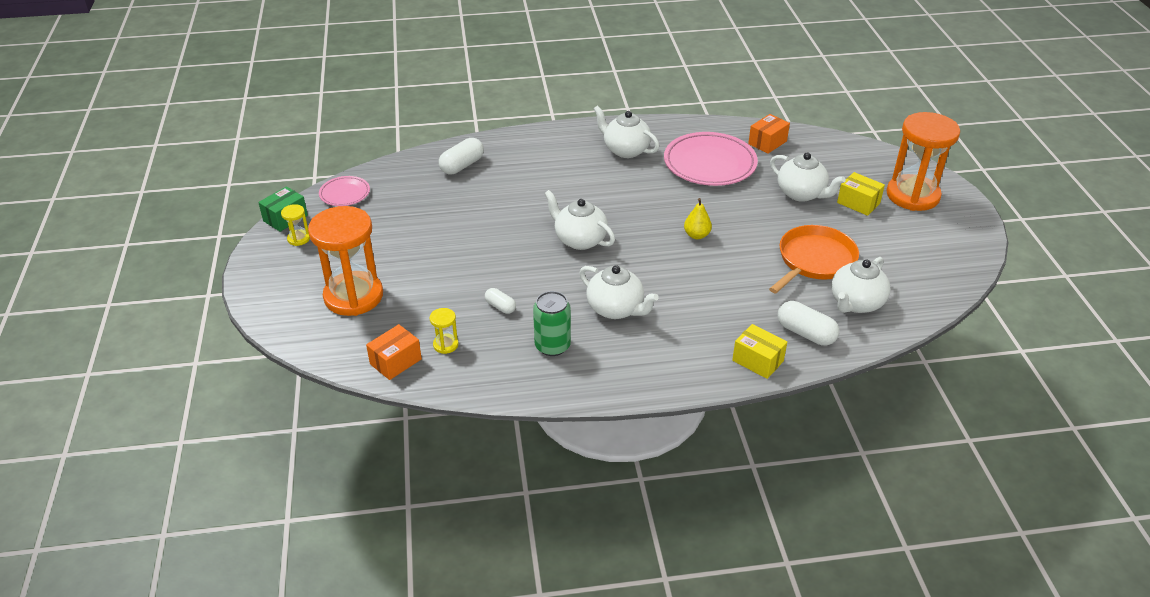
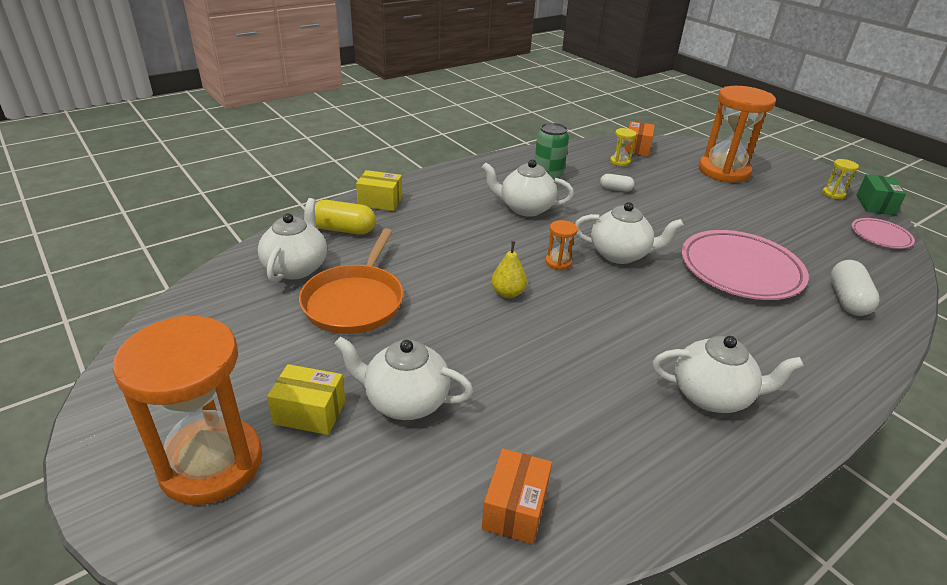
camera: 150 degrees right, 5 degrees down
(636, 247) = (558, 262): none -> orange hourglass
(709, 164) = (574, 413): pink plate -> pink plate (740, 270)
(805, 333) = (344, 229): white capsule -> yellow capsule

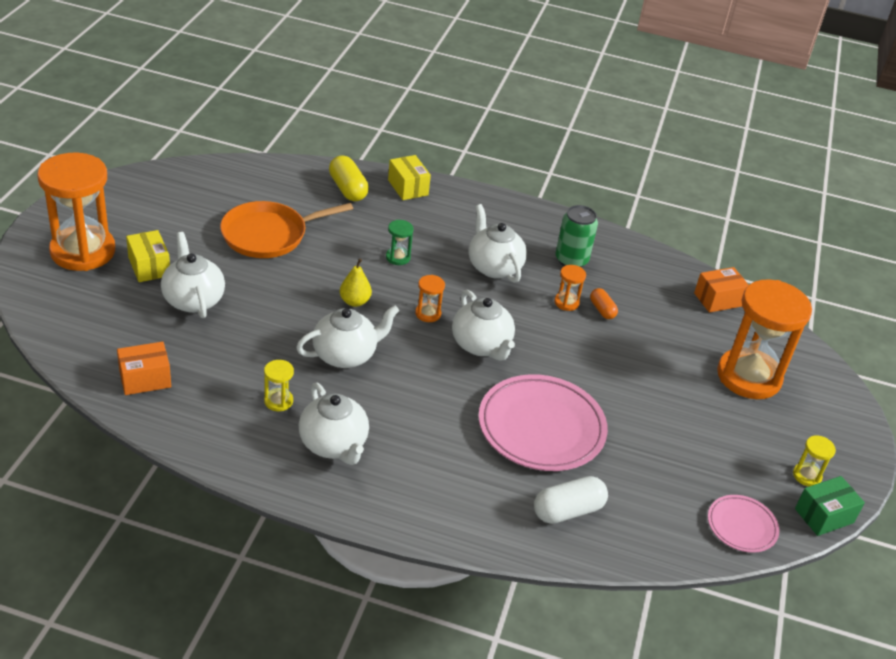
camera: 50 degrees right, 5 degrees up
(296, 267) = (278, 191): white teapot -> white teapot (346, 355)
(468, 245) = (398, 257): none -> green hourglass
(596, 198) = (566, 302): none -> orange hourglass
(615, 189) = (602, 310): white capsule -> orange capsule
(620, 162) = (668, 296): yellow hourglass -> yellow hourglass (278, 401)

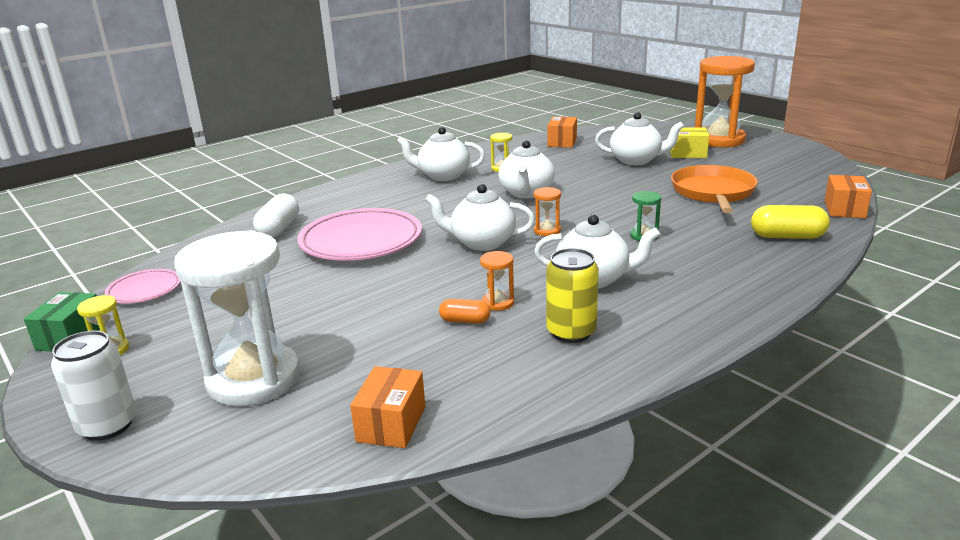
camera: 130 degrees right, 15 degrees down
(269, 166) = (844, 209): none -> orange box
(355, 301) = (590, 207): yellow pear -> none
(408, 187) = (783, 268): yellow box -> none
(571, 260) = (571, 332): green can -> yellow can
(748, 377) = (254, 379): orange hourglass -> white hourglass
(842, 414) = (108, 425): none -> white can

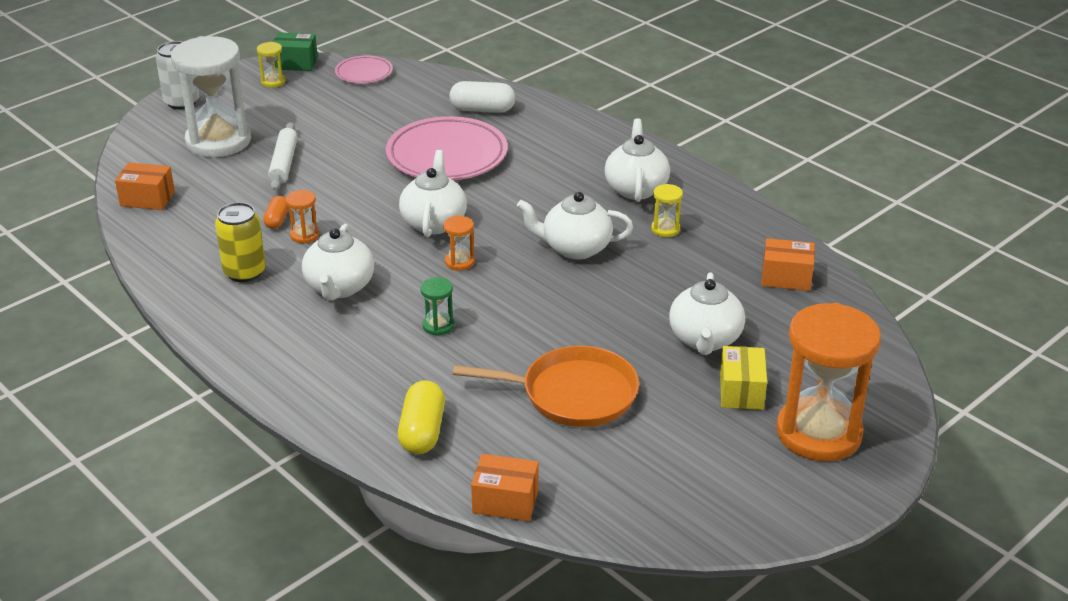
camera: 85 degrees right, 10 degrees up
(337, 326) = (284, 163): none -> white rolling pin

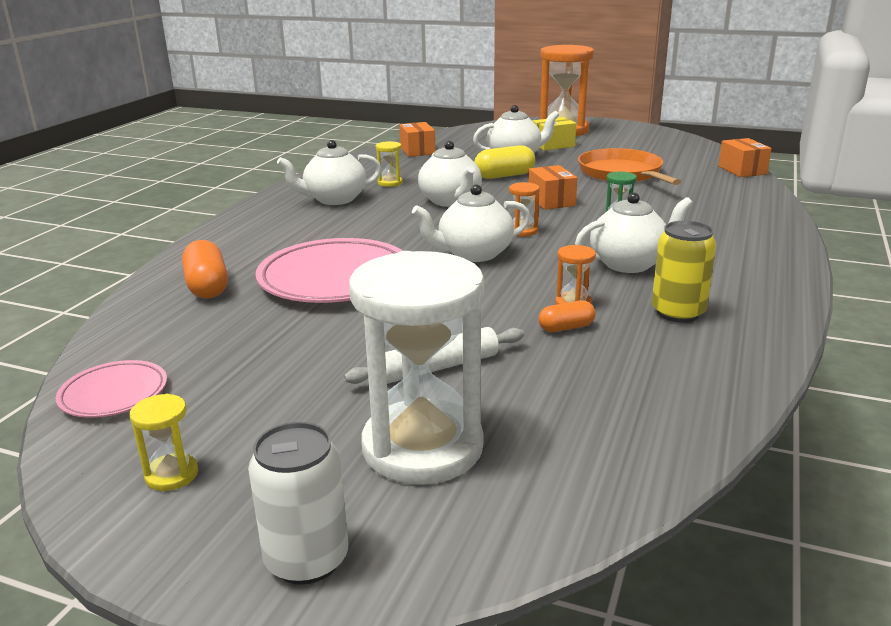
camera: 115 degrees left, 10 degrees down
(147, 199) = (640, 441): orange box -> orange box (551, 201)
(296, 63) = (80, 478): green box -> none
(422, 431) = (732, 198): yellow capsule -> yellow capsule (504, 176)
(482, 110) = (207, 286): white capsule -> orange capsule

